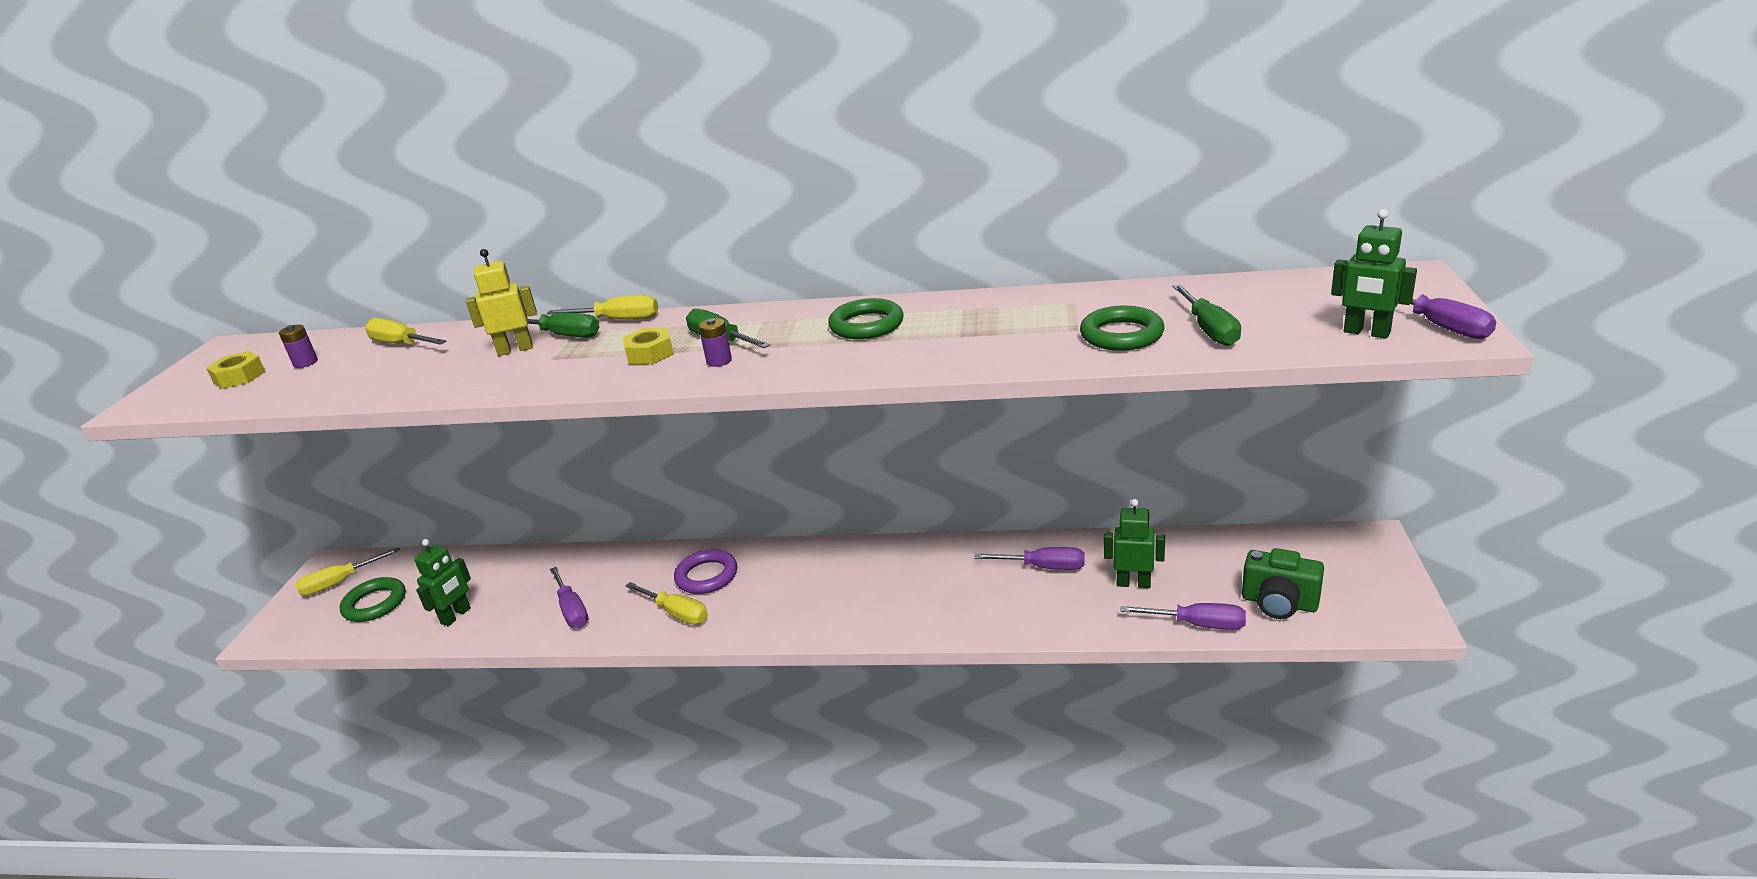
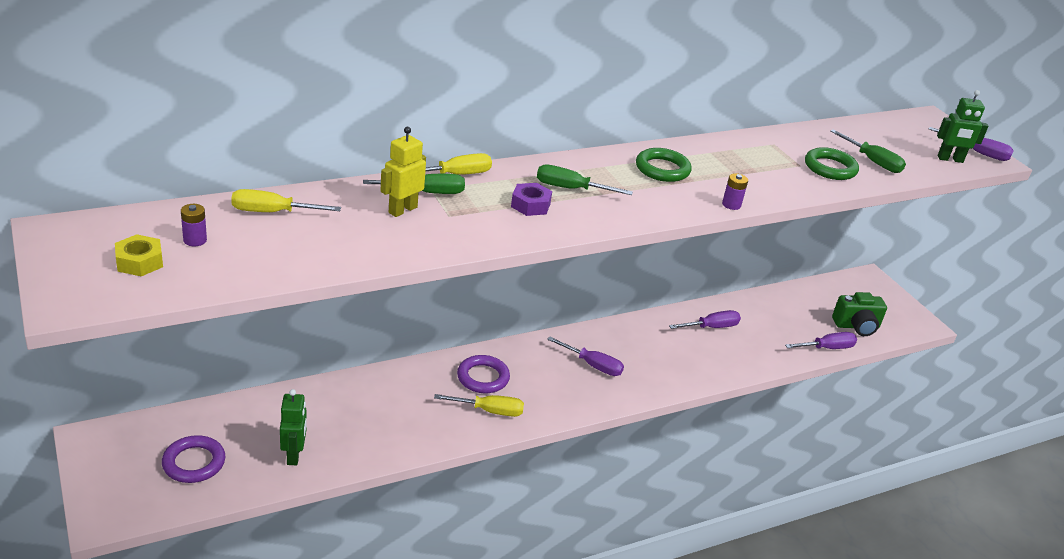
camera: 40 degrees left, 5 degrees up
(340, 582) = (127, 452): yellow screwdriver -> none
(375, 604) = (194, 463): green ring -> purple ring
(572, 610) = (398, 427): purple screwdriver -> purple screwdriver (592, 365)
(650, 354) = (530, 205): yellow nut -> purple nut
(719, 361) = (595, 207): purple battery -> purple battery (731, 205)
(1133, 583) = (772, 328): green robot -> none

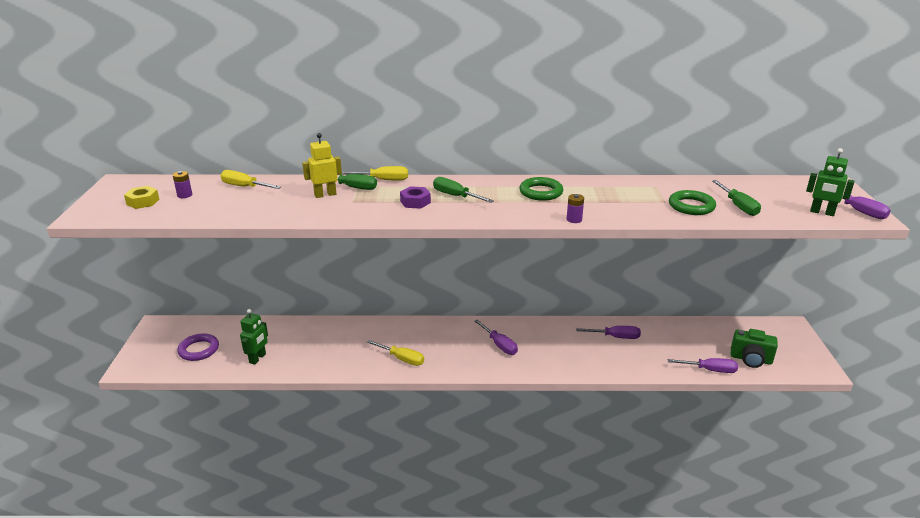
camera: 30 degrees right, 5 degrees down
(483, 377) = (413, 337): purple ring -> none

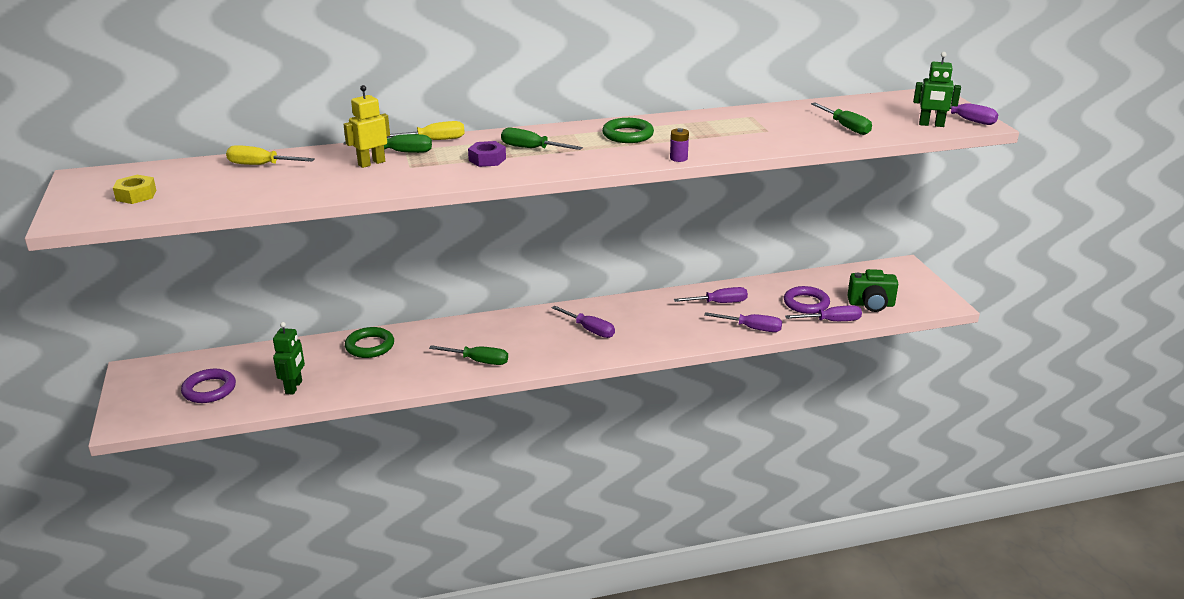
camera: 15 degrees left, 0 degrees up
(184, 195) = (187, 182): purple battery -> none
(401, 359) = (478, 361): yellow screwdriver -> green screwdriver
(636, 365) = (752, 328): none -> purple screwdriver
(691, 206) = (797, 132): green ring -> green ring (370, 346)
(691, 349) = (806, 303): none -> purple ring

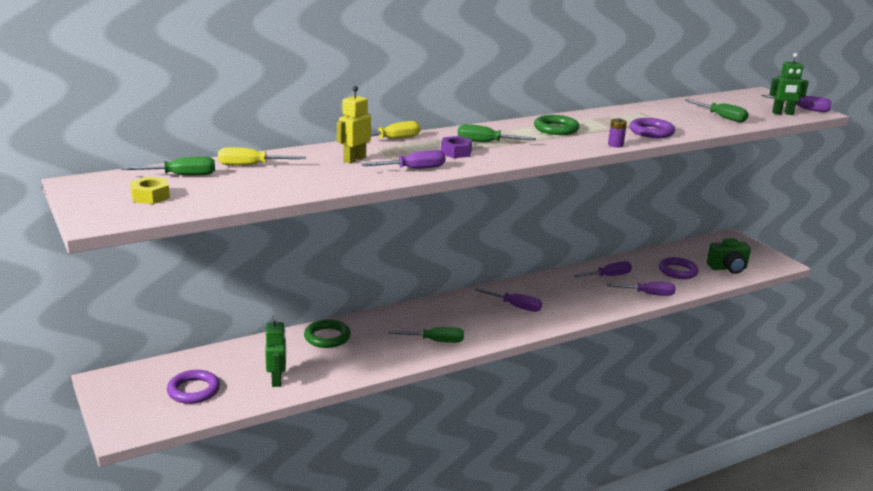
camera: 15 degrees left, 5 degrees down
(399, 152) = (371, 150): green screwdriver -> green screwdriver (181, 175)
(738, 143) = (651, 132): none -> purple ring
(831, 321) = (706, 283): purple screwdriver -> purple screwdriver (413, 169)

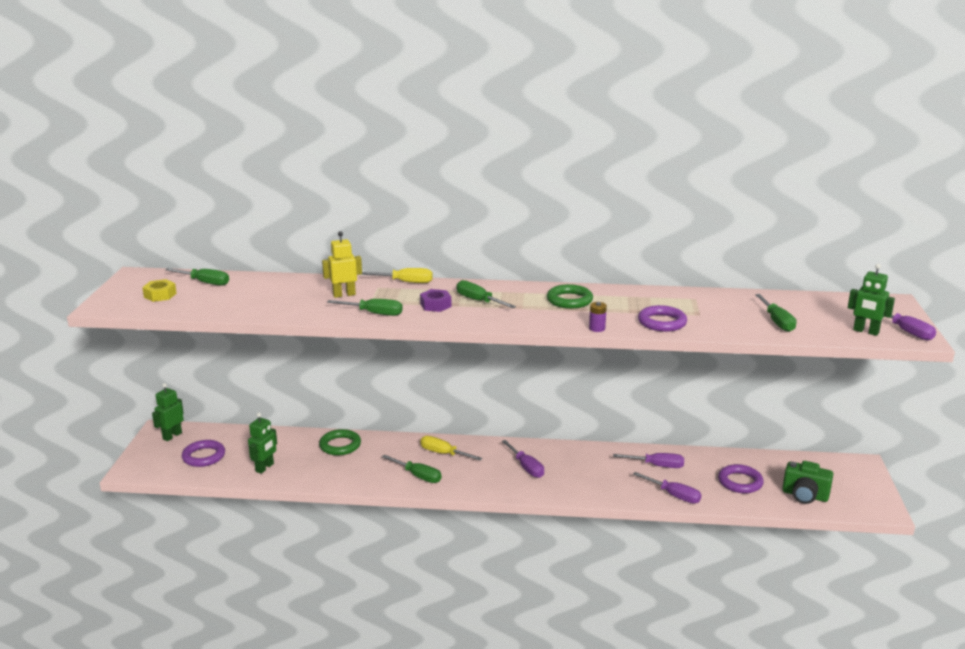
camera: 35 degrees right, 0 degrees up
(127, 382) = (172, 436): none -> green robot
(251, 165) = (263, 284): yellow screwdriver -> yellow screwdriver (444, 454)
(413, 169) = (373, 313): purple screwdriver -> green screwdriver

